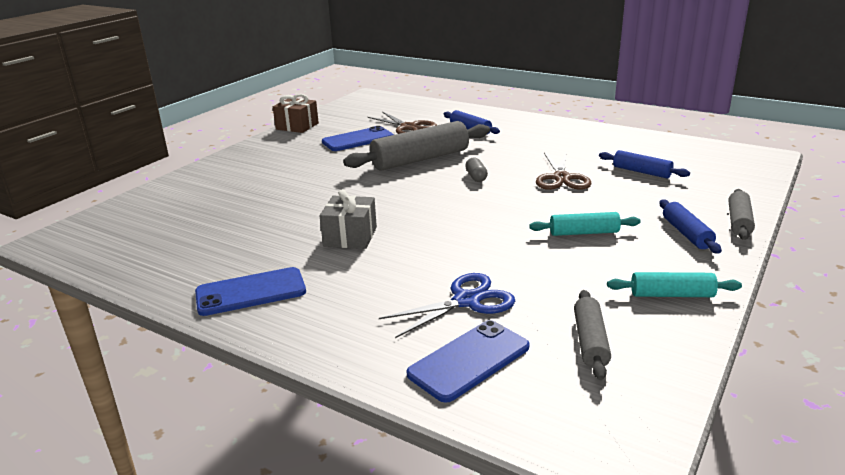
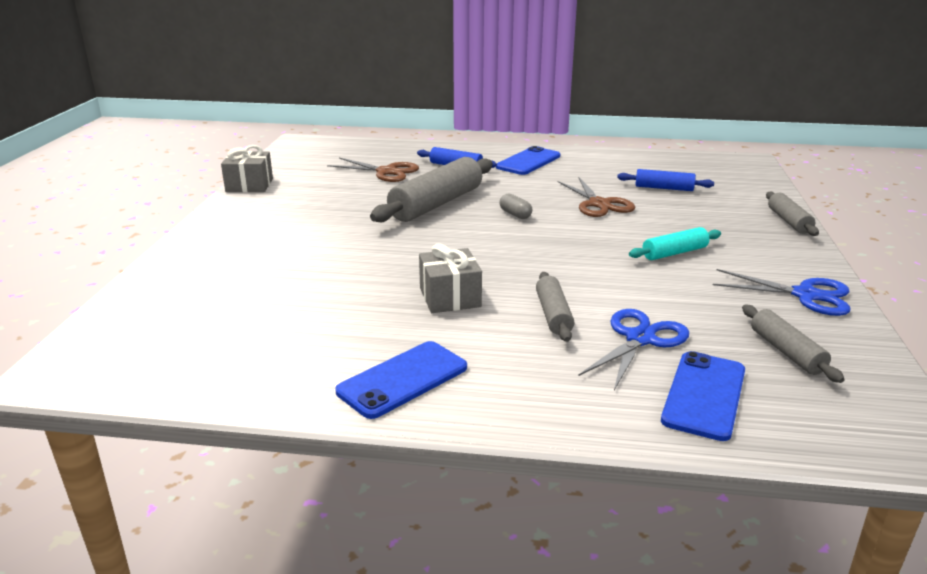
camera: 25 degrees left, 0 degrees up
(297, 126) = (249, 185): brown gift -> grey gift
(358, 140) = (342, 192): blue phone -> blue phone (528, 161)
(416, 266) = (553, 314): none -> grey rolling pin
(672, 295) = (805, 295): turquoise rolling pin -> blue scissors
(686, 234) = (760, 239): blue rolling pin -> none

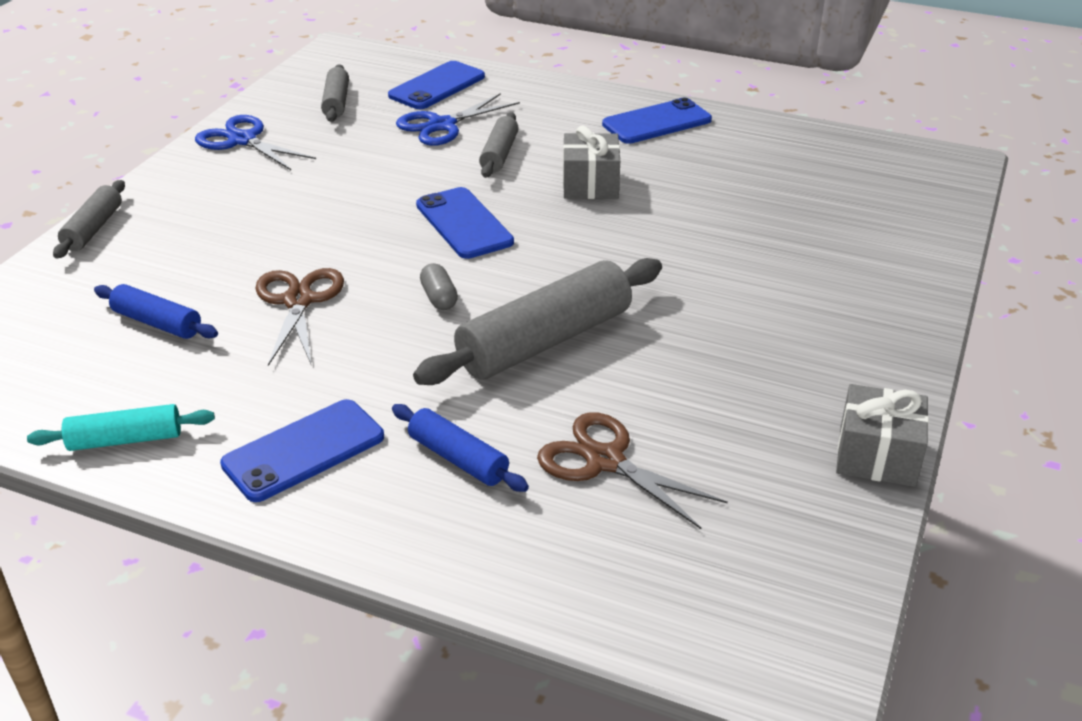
camera: 165 degrees left, 10 degrees up
(535, 255) = (464, 223): none -> blue phone
(674, 253) = (301, 203): turquoise rolling pin -> turquoise rolling pin (125, 439)

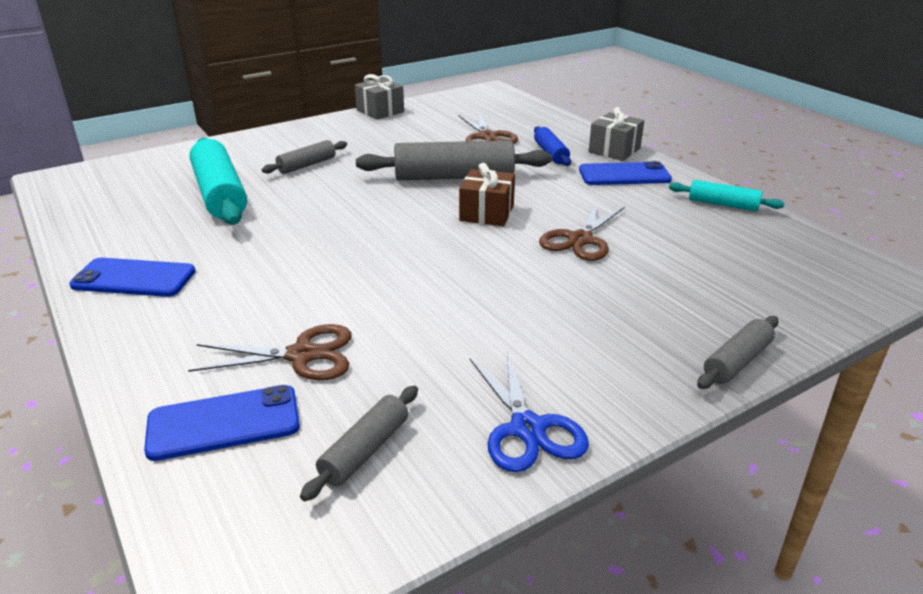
camera: 145 degrees left, 5 degrees down
(157, 323) = (690, 257): blue rolling pin -> none
(439, 298) = (487, 213): grey capsule -> brown gift
(442, 125) = (302, 355): blue scissors -> brown scissors
(464, 223) = (413, 251): blue phone -> none
(499, 154) = (303, 299): grey rolling pin -> grey rolling pin (307, 165)
(590, 184) = (283, 247): grey gift -> grey gift (614, 150)
(760, 209) = (220, 194): none -> turquoise rolling pin

